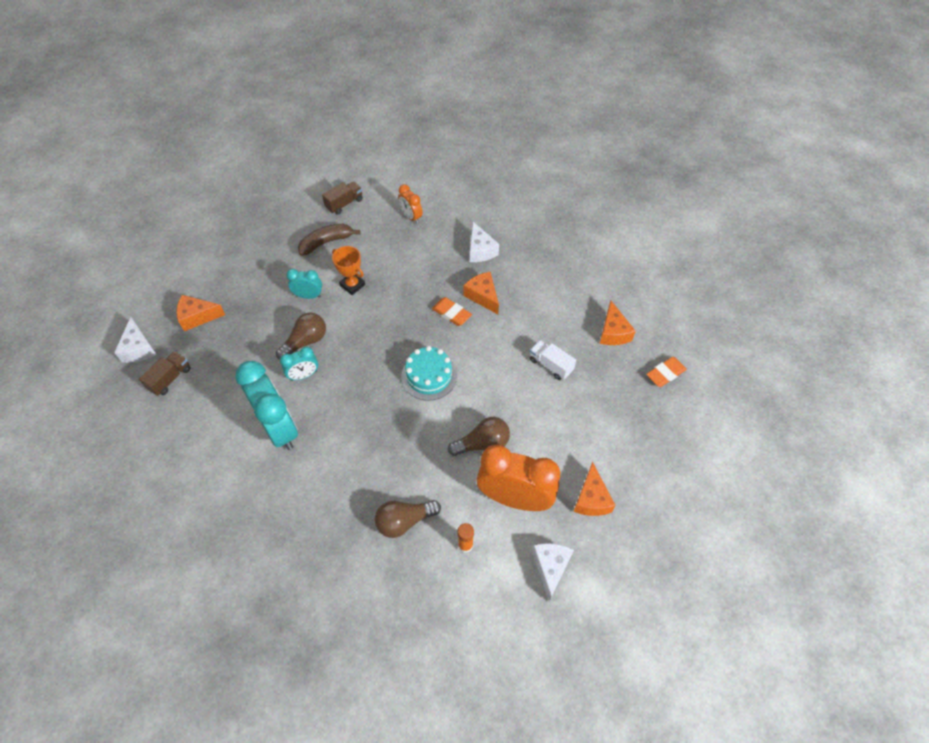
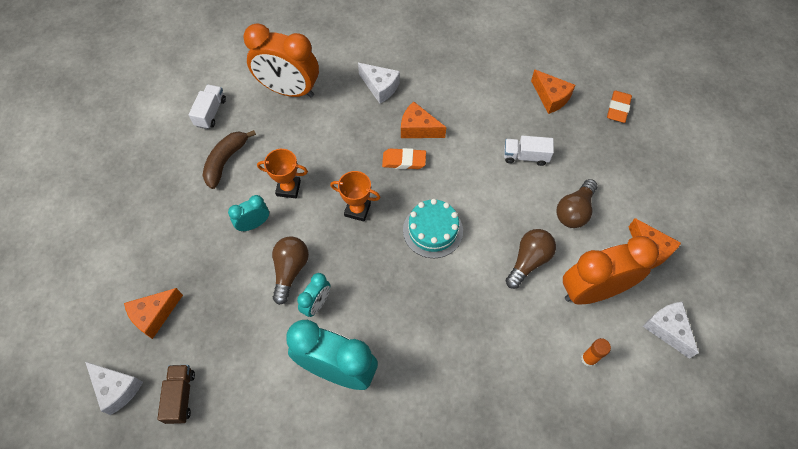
camera: 35 degrees left, 5 degrees up
(344, 204) = (210, 112): brown truck -> white truck
(387, 328) = (357, 210): none -> orange trophy
(404, 521) = (522, 375): brown light bulb -> brown light bulb (574, 211)
(411, 217) = (289, 90): orange clock -> orange clock, size x2.03

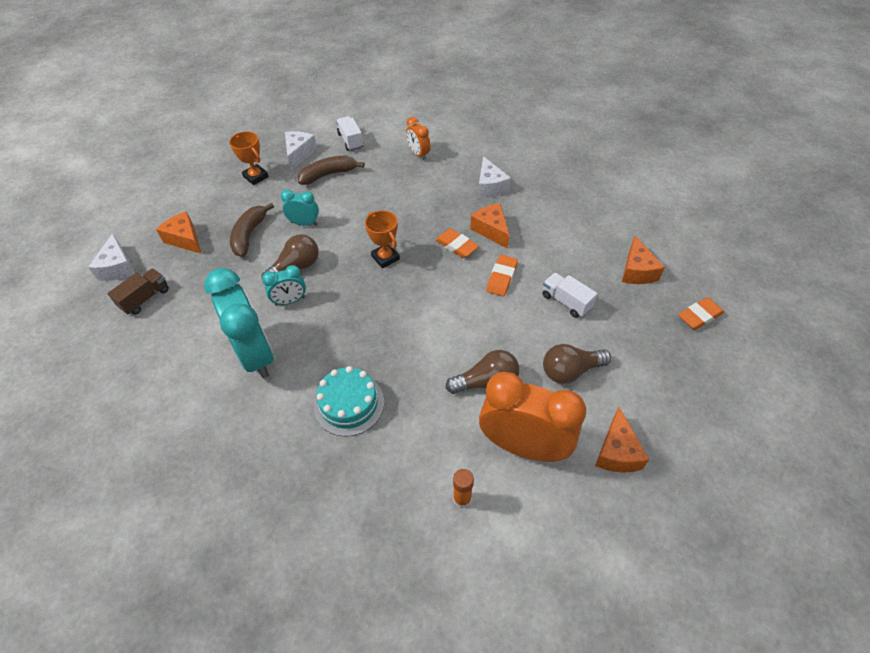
camera: 40 degrees right, 10 degrees down
(154, 315) = (185, 239): orange cheese -> orange cheese turned 45 degrees clockwise
(210, 112) = (350, 141): white truck -> white truck turned 75 degrees counterclockwise
(213, 269) = (249, 235): none -> brown banana
(288, 188) = (351, 215): orange trophy -> orange trophy (256, 177)
(289, 90) = (418, 154): orange clock -> orange clock, size x0.49
(433, 230) = (428, 307): turquoise cake -> turquoise cake (349, 404)
(463, 167) = (501, 278): none -> orange eraser
(667, 329) = (567, 533): white cheese -> white cheese (299, 154)

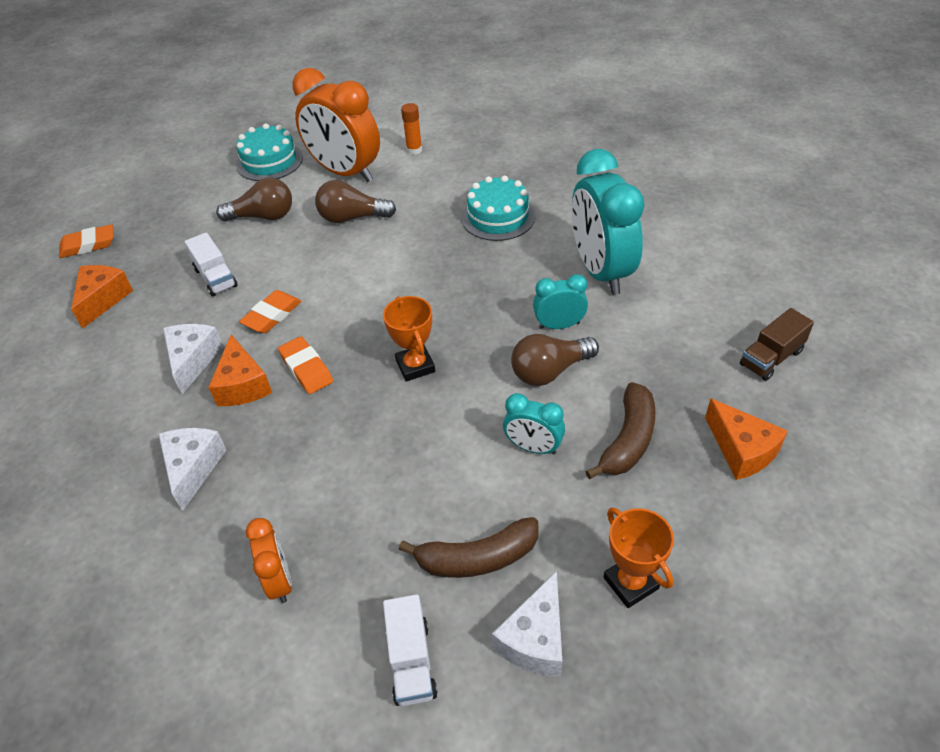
camera: 165 degrees left, 5 degrees down
(118, 267) = (840, 414): white cheese -> white cheese (193, 360)
(616, 452) = (269, 161): orange cheese -> turquoise cake

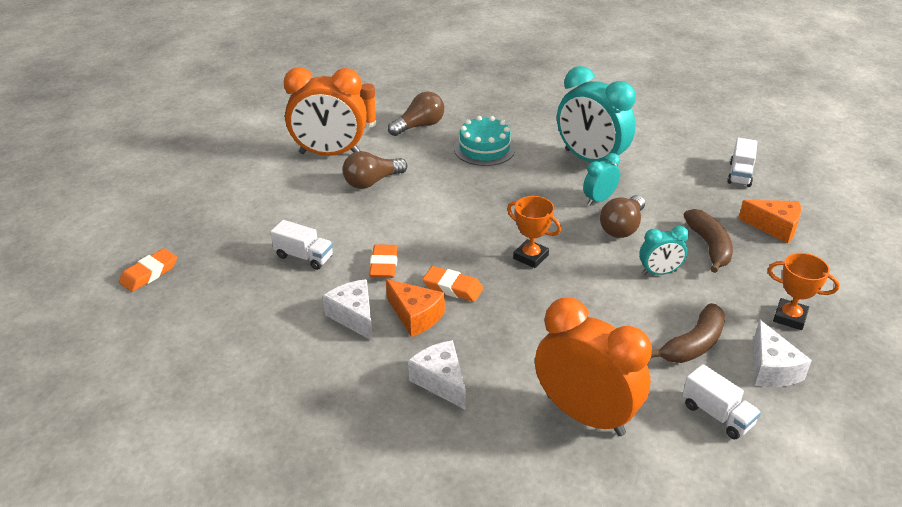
camera: 35 degrees left, 10 degrees down
(103, 299) = (217, 306): orange cheese -> none
(263, 216) = (294, 203): brown light bulb -> brown light bulb (419, 126)
(269, 161) = (251, 164): turquoise cake -> none
(279, 581) = (585, 415): orange clock -> orange clock, size x2.03
(771, 358) = (740, 174): brown truck -> white truck

